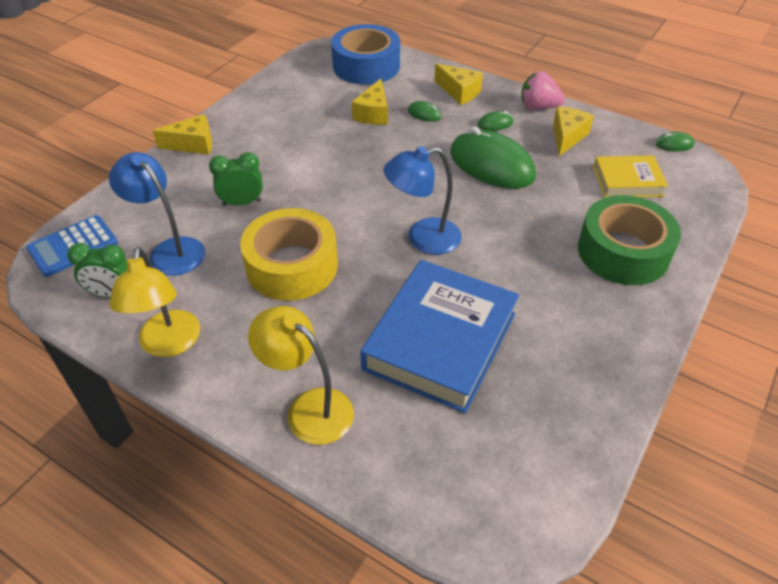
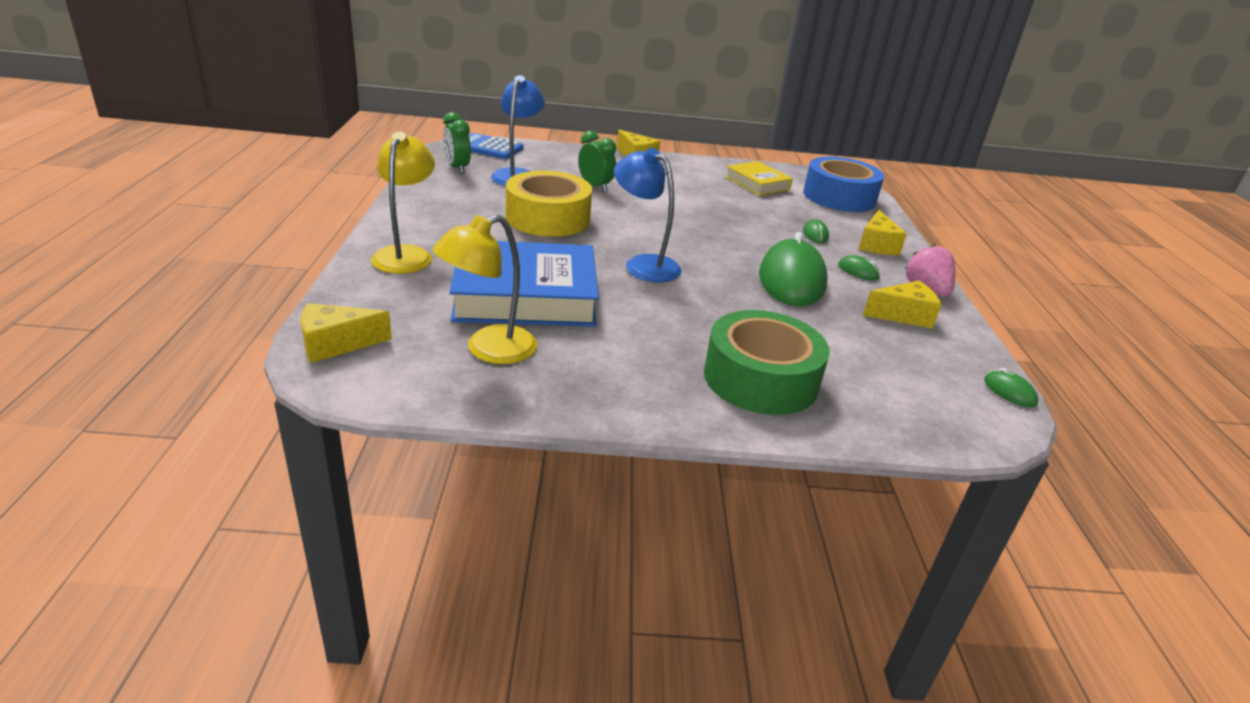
camera: 55 degrees right, 15 degrees down
(169, 344) = (427, 195): yellow lamp -> yellow lamp (489, 350)
(373, 113) = (778, 212): yellow cheese -> yellow cheese (336, 344)
(627, 181) = (885, 366): yellow book -> yellow book (757, 183)

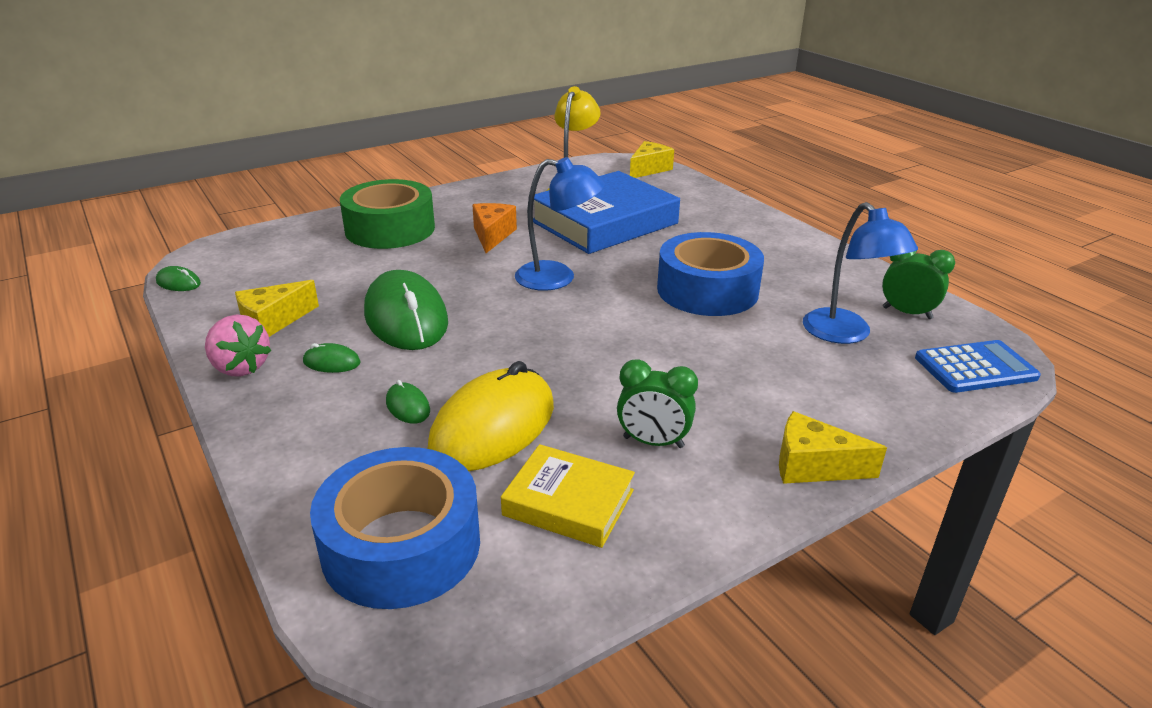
camera: 150 degrees right, 0 degrees up
(406, 254) = (728, 217): yellow lamp -> none
(548, 218) = (707, 290): yellow tape -> blue tape
(595, 186) = (747, 359): green clock -> green clock (653, 442)
(655, 325) = (492, 235): none -> orange cheese
(772, 212) = (493, 427): none -> yellow mouse
(877, 245) = (310, 427): yellow cheese -> none

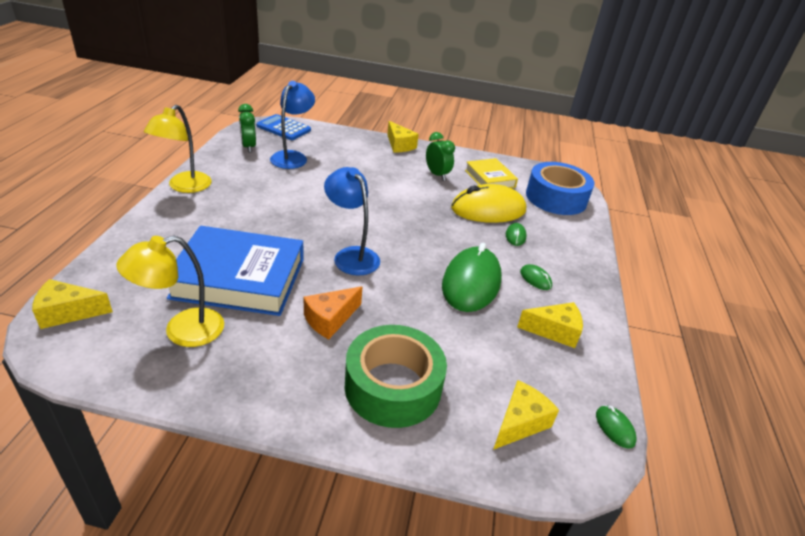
camera: 140 degrees left, 5 degrees up
(240, 367) = (588, 306): pink strawberry -> none
(270, 253) = (520, 423): none -> yellow cheese
(707, 290) = (296, 201): blue tape -> none
(812, 245) = (184, 187): none -> yellow lamp

